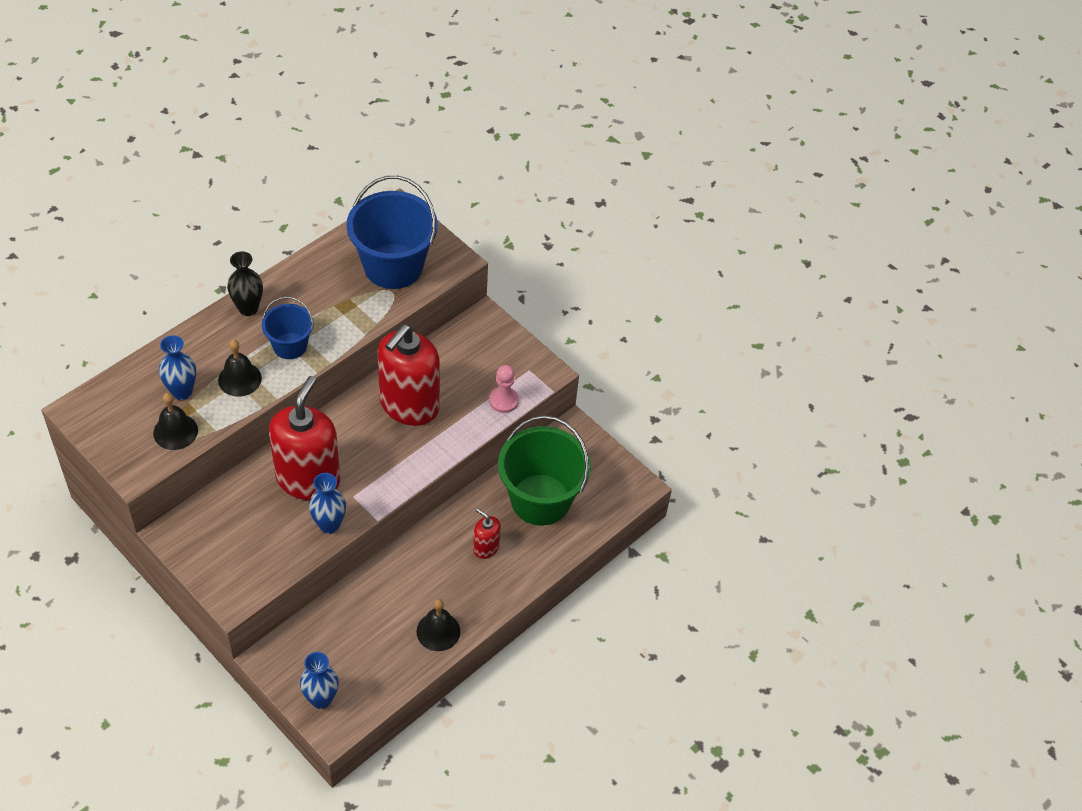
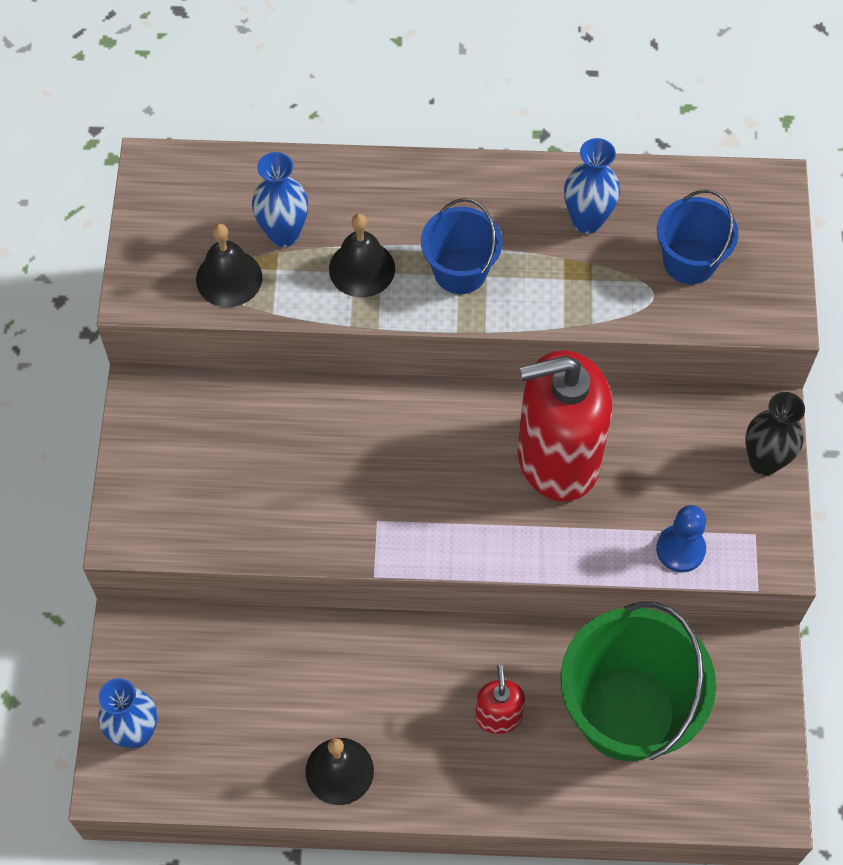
camera: 50 degrees right, 10 degrees up
(248, 308) = (460, 185): black vase -> black vase (764, 461)
(308, 479) = (349, 455): red soap dispenser -> none
(329, 525) = (315, 534): blue vase -> blue vase (587, 221)
(393, 266) = (689, 261): blue bucket -> blue bucket, size x0.55
(503, 401) = (680, 549): pink pawn -> blue pawn

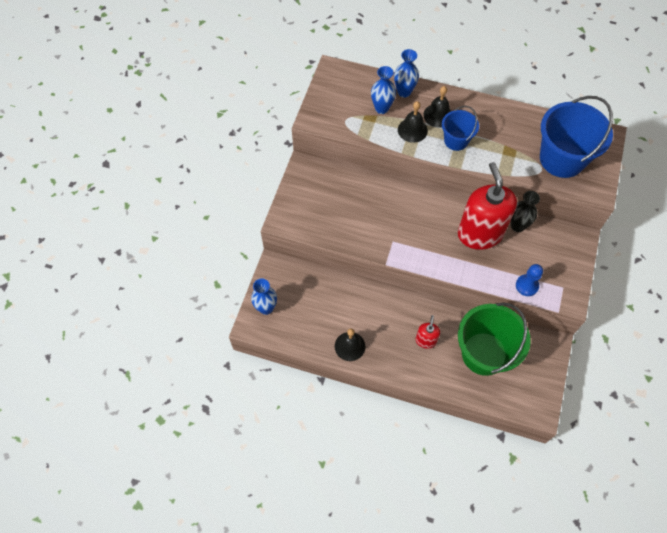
camera: 15 degrees right, 0 degrees up
(229, 278) = (353, 121): black bell -> black bell (438, 115)
(557, 458) = (480, 234): red soap dispenser -> red soap dispenser turned 75 degrees clockwise
(587, 221) = (518, 131): blue vase -> blue vase (404, 92)
(689, 261) = (562, 159): blue bucket -> blue bucket, size x1.82
(764, 461) = (575, 257): black vase -> black vase (517, 226)

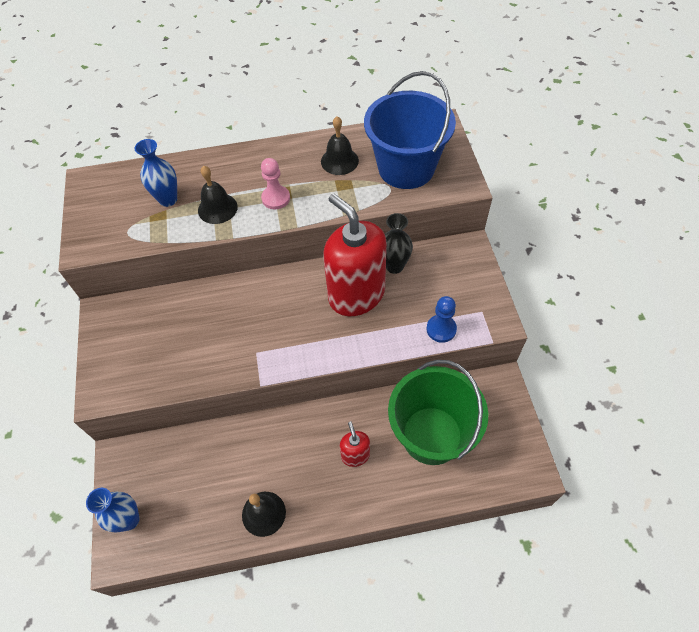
camera: 25 degrees left, 5 degrees down
(404, 92) = (188, 171): blue vase -> none
(438, 115) = (241, 179): black bell -> black bell (339, 161)
(456, 140) = (276, 198): blue bucket -> pink pawn

